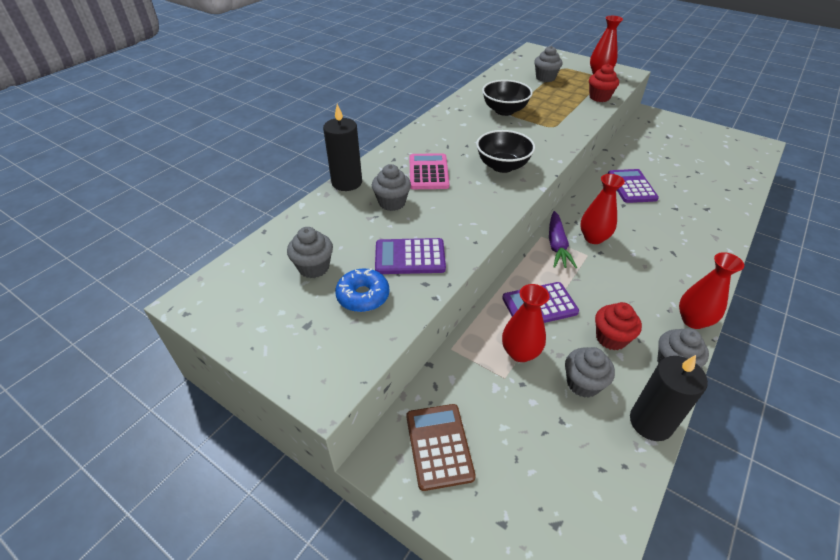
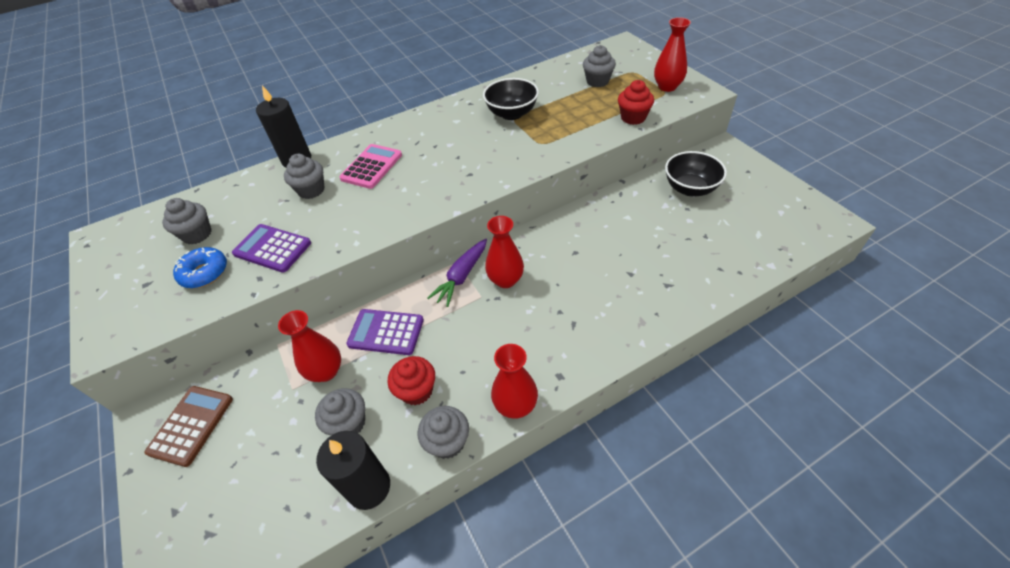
camera: 30 degrees right, 5 degrees up
(502, 166) = (443, 177): black bowl -> black bowl (690, 188)
(631, 186) = (606, 233): purple calculator -> none

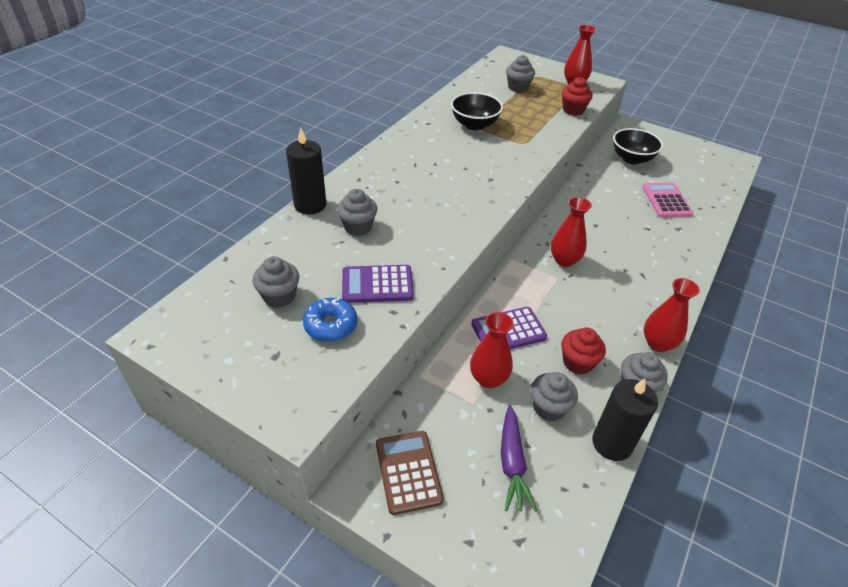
camera: 35 degrees left, 5 degrees down
(371, 167) = (395, 193): pink calculator -> pink calculator (666, 201)
(461, 276) = (527, 268): purple carrot -> purple carrot (512, 463)

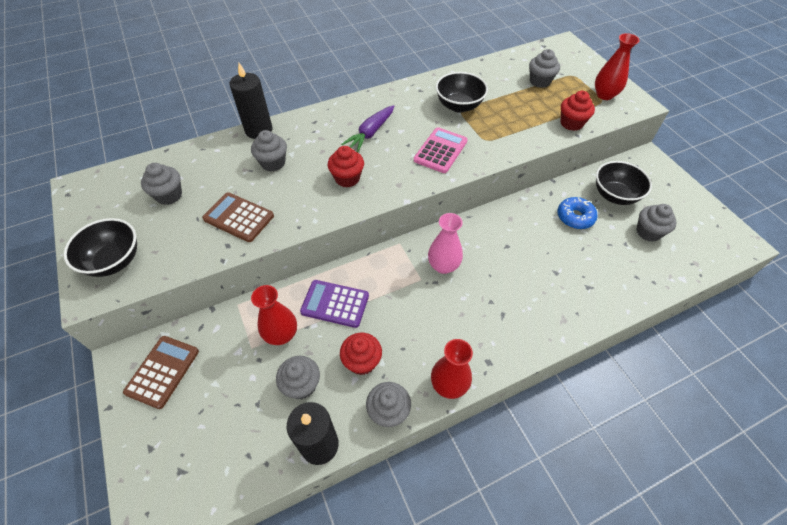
camera: 35 degrees right, 10 degrees up
(288, 379) = (114, 261): none -> black bowl
(331, 325) = (177, 234): blue donut -> blue donut (575, 217)
(377, 285) = (238, 217): purple calculator -> brown calculator
(443, 213) = (347, 178): none -> red cupcake
(512, 463) = (233, 410): purple carrot -> purple carrot (370, 133)
(564, 260) = (443, 266): red vase -> pink vase
(666, 201) = (606, 253): pink calculator -> pink calculator (440, 150)
(677, 175) = (648, 232): none -> grey cupcake

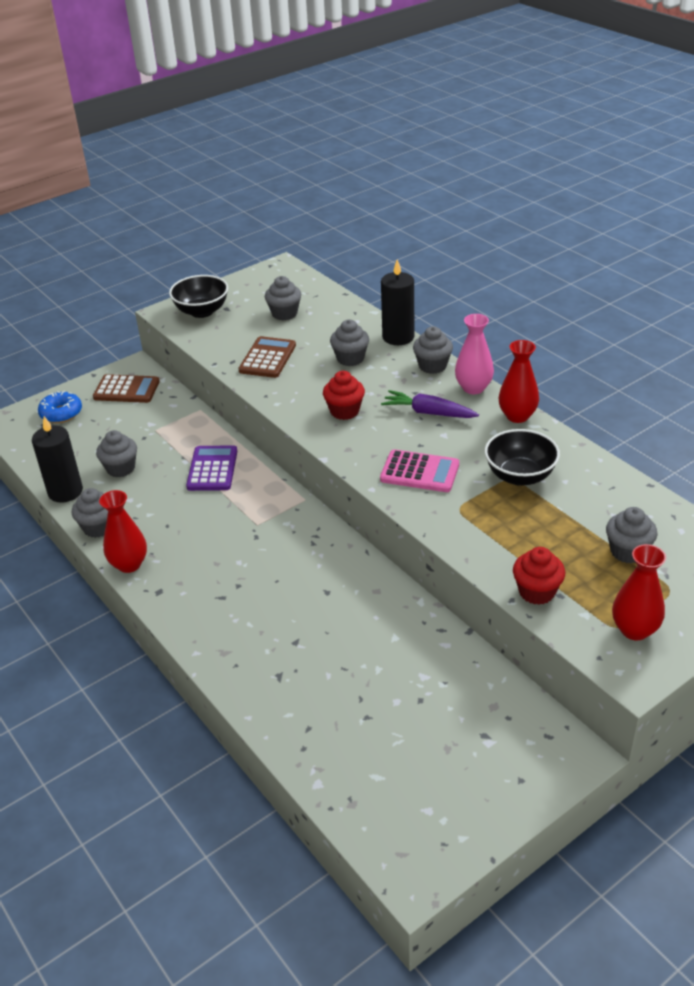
camera: 80 degrees right, 15 degrees down
(281, 334) = (171, 444): red vase -> red vase (517, 416)
(362, 361) = (149, 500): red cupcake -> none
(443, 266) = (280, 539): pink vase -> pink vase (473, 388)
(575, 217) = (401, 658): blue donut -> blue donut (61, 413)
(614, 195) = (464, 705): black bowl -> none
(648, 232) = (398, 745): grey cupcake -> grey cupcake (432, 366)

